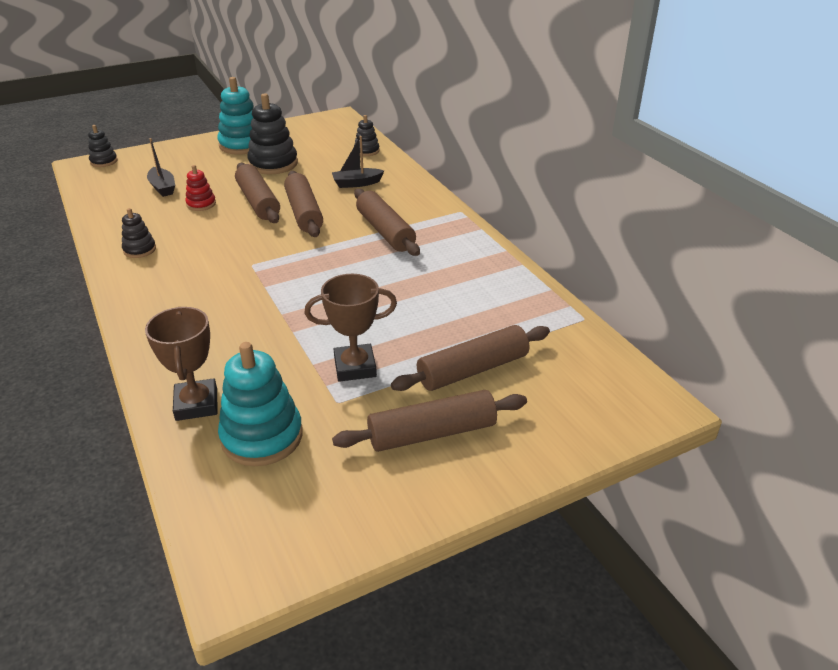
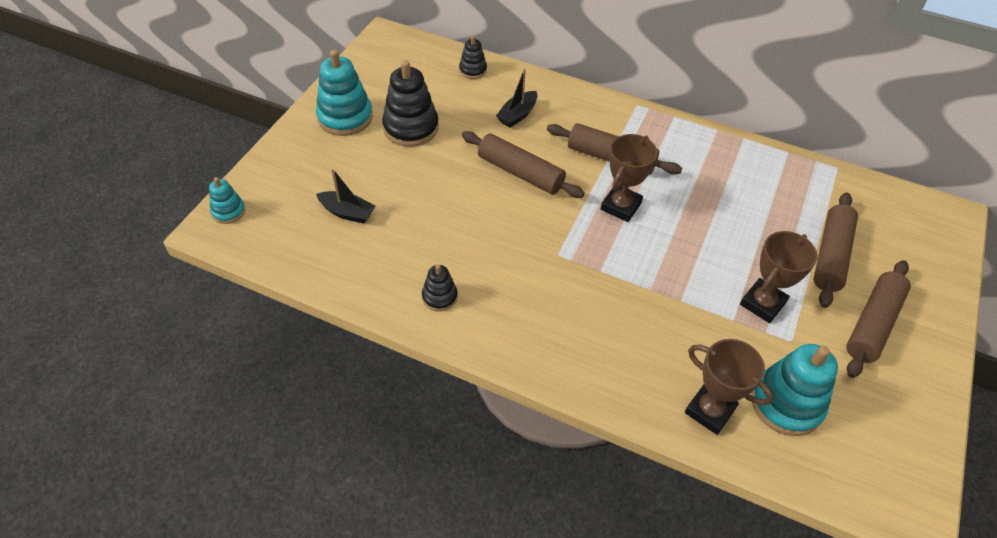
camera: 40 degrees left, 15 degrees up
(104, 161) = (228, 211): black stacking toy -> turquoise stacking toy
(201, 204) = (415, 212): red stacking toy -> none
(258, 202) = (464, 181): brown rolling pin -> none
(344, 260) = (621, 206): none -> brown trophy

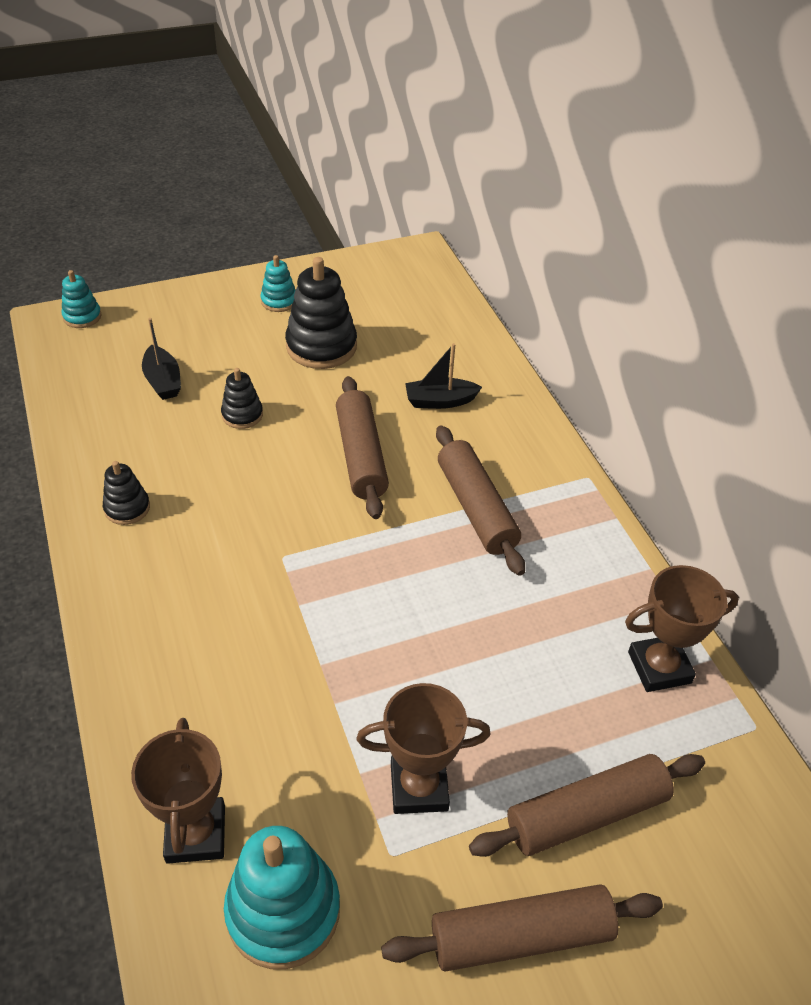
camera: 45 degrees right, 5 degrees down
(345, 117) = (279, 301): turquoise stacking toy -> turquoise stacking toy, size x0.54
(473, 70) = (458, 332): black stacking toy -> black stacking toy (242, 415)
(621, 206) = (414, 562): brown trophy -> brown trophy (659, 667)

